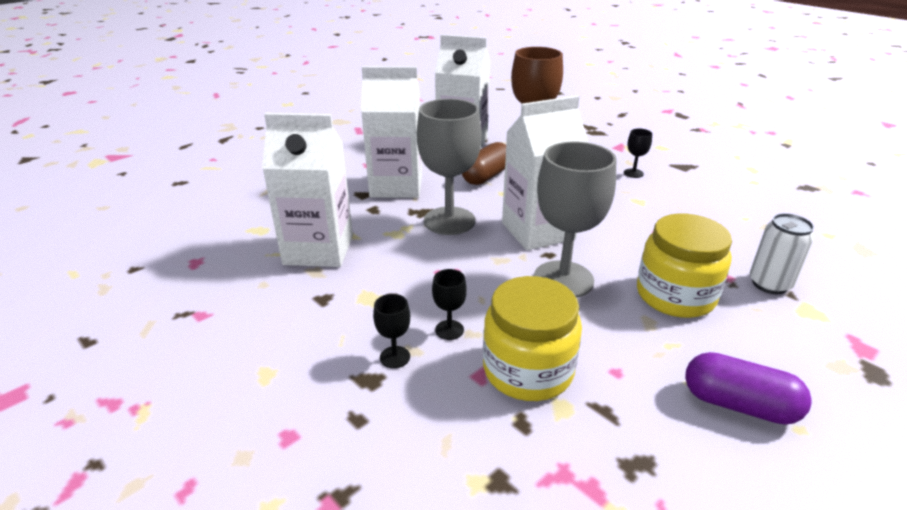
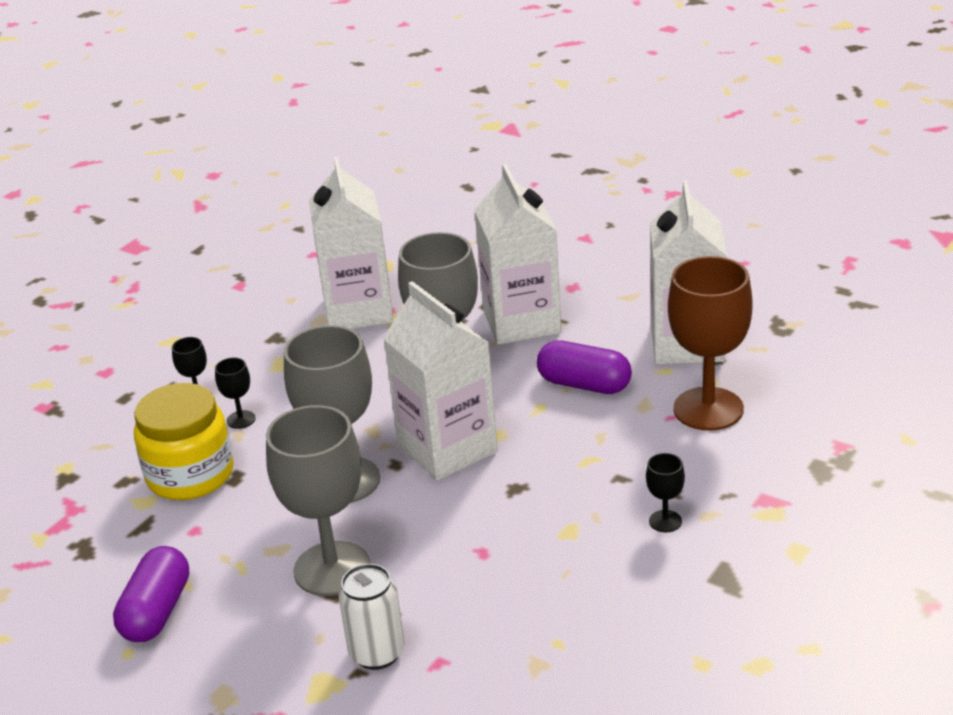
camera: 80 degrees right, 0 degrees up
(486, 176) = (584, 384): brown capsule -> purple capsule
(675, 295) = (332, 569): yellow jar -> grey goblet

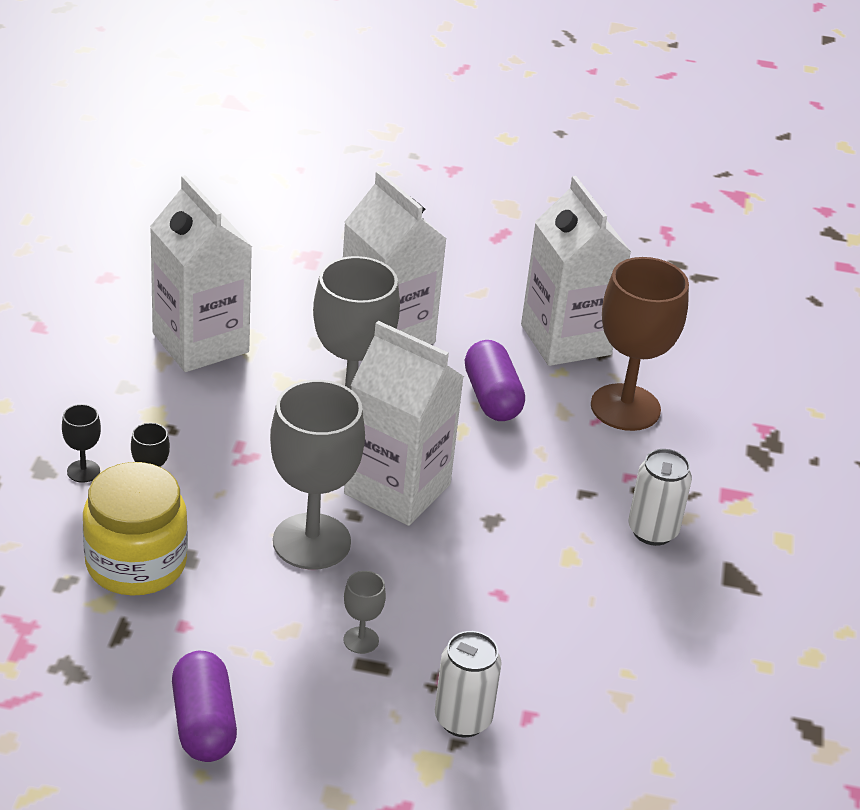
camera: 30 degrees left, 5 degrees up
(332, 569) = (361, 640): grey goblet -> grey goblet, size x0.43
(584, 384) = (492, 397): purple capsule -> purple capsule turned 75 degrees clockwise
(665, 521) = (652, 531): black goblet -> white can

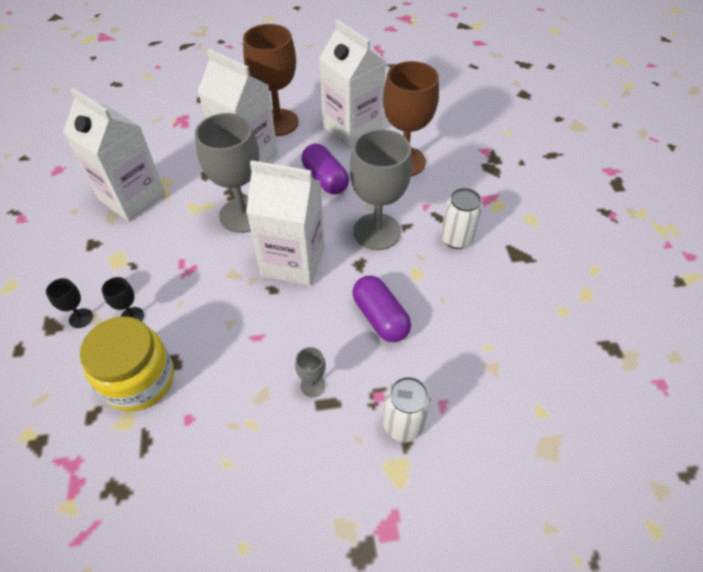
camera: 15 degrees left, 15 degrees up
(203, 724) = (229, 500): purple capsule -> purple capsule (380, 317)
(311, 541) = (253, 319): grey goblet -> grey goblet (377, 231)
(454, 300) = (278, 122): none -> brown goblet

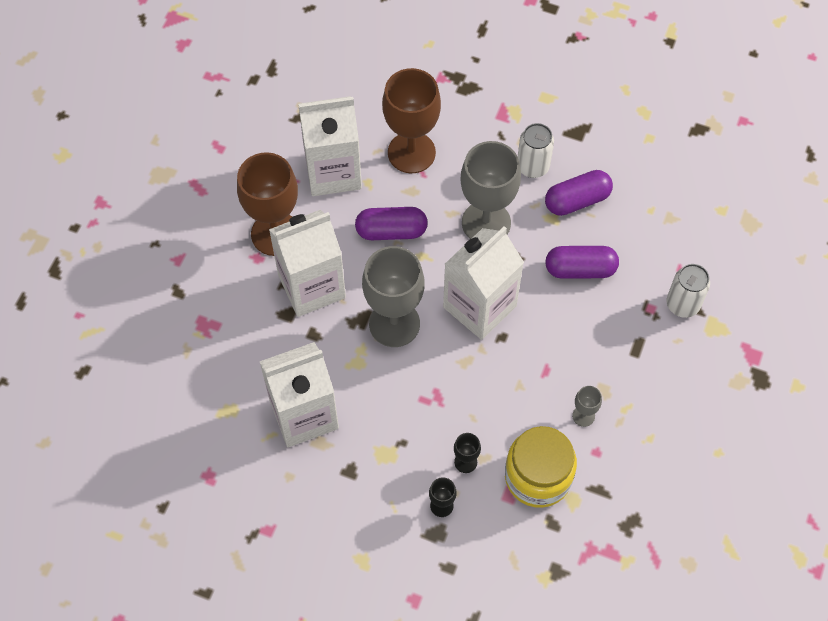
camera: 60 degrees left, 10 degrees up
(313, 385) = (616, 350): grey goblet -> grey goblet (583, 416)
(449, 284) = (577, 200): none -> purple capsule

